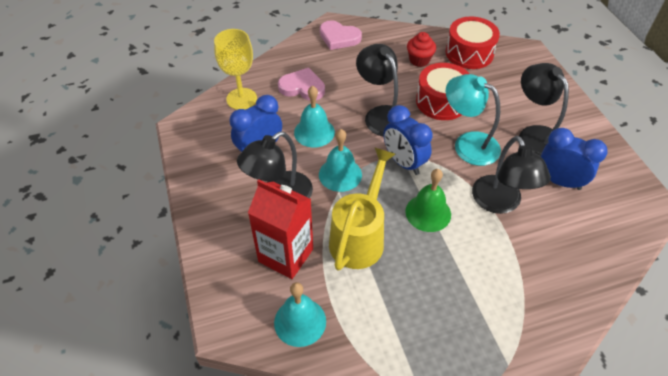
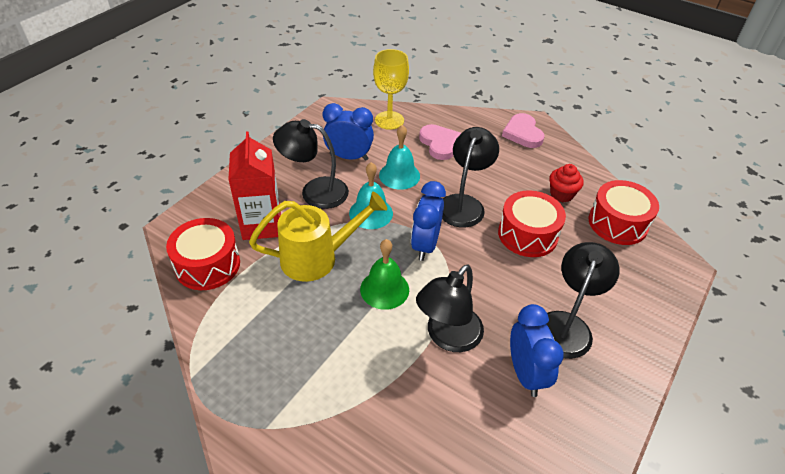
camera: 50 degrees right, 5 degrees down
(300, 322) = (207, 265): turquoise bell -> red drum
(468, 144) = (496, 278): turquoise lamp -> none

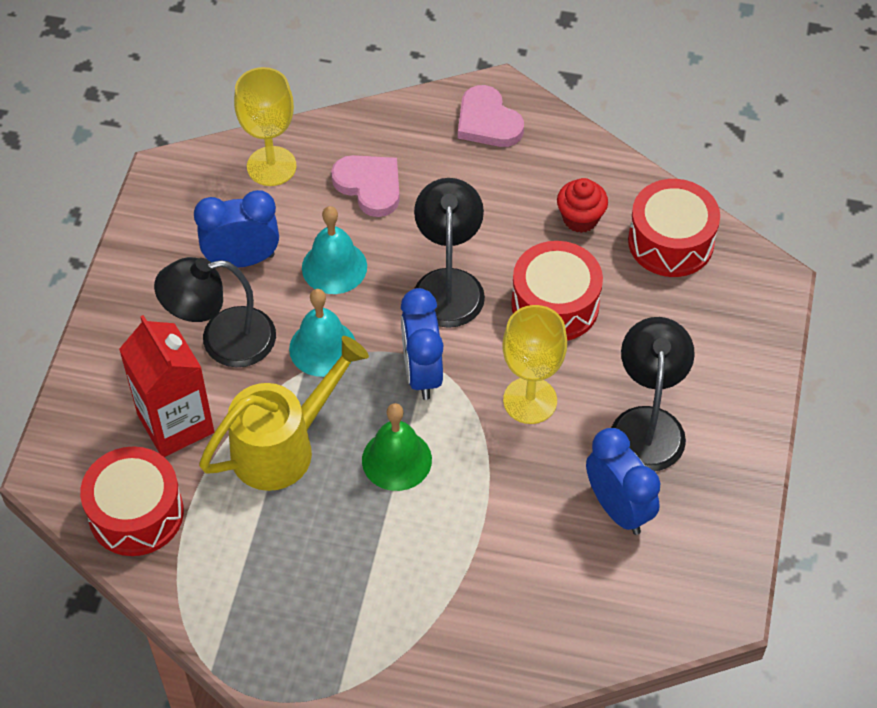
camera: 20 degrees left, 10 degrees up
(447, 337) = (506, 496): black lamp -> none
(489, 283) = (530, 400): none -> yellow goblet

